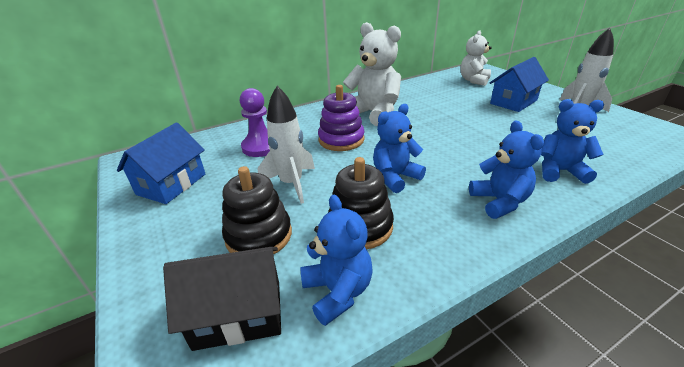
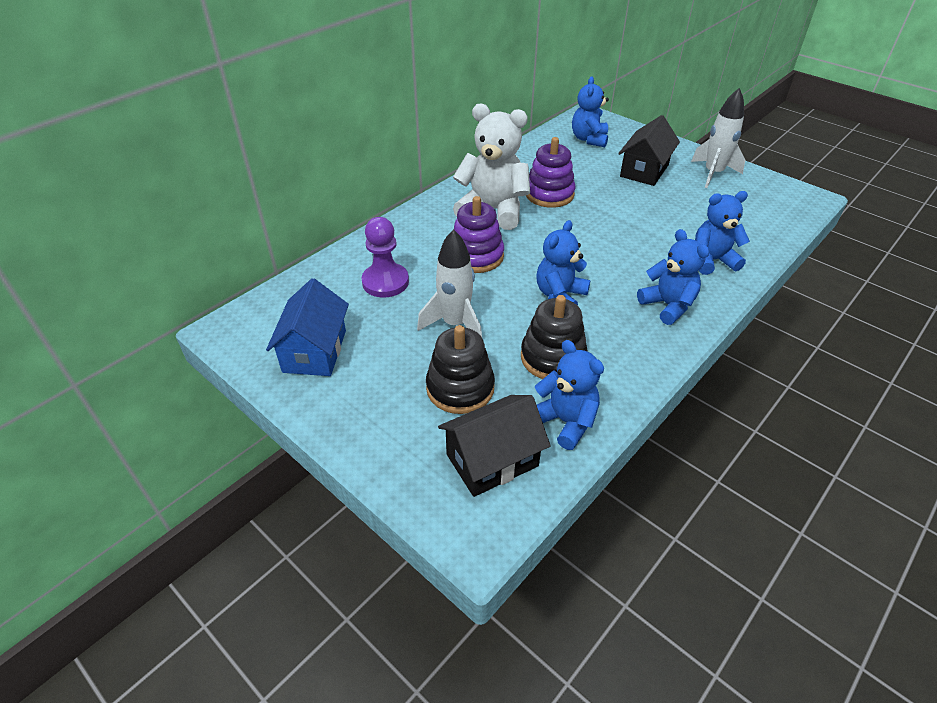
camera: 20 degrees left, 10 degrees up
(424, 108) = (549, 194): none -> purple stacking toy
(474, 80) = (589, 139): white teddy bear -> blue teddy bear
(513, 102) = (644, 170): blue house -> black house

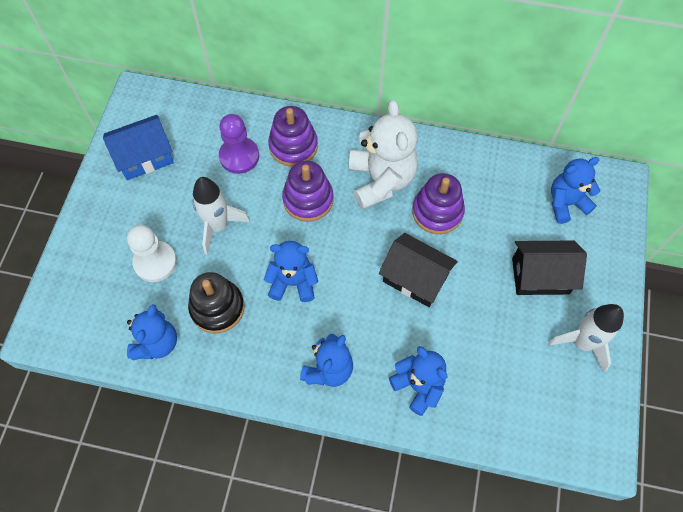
camera: 60 degrees right, 20 degrees up
(408, 245) = (293, 146): none -> purple stacking toy
(460, 388) = (155, 262): black stacking toy -> white pawn
(492, 460) = (101, 313): black house -> black house (415, 278)

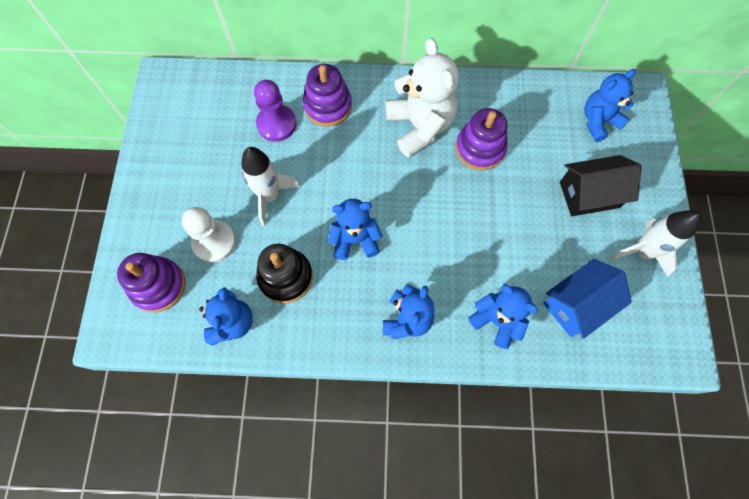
camera: 10 degrees left, 5 degrees up
(144, 157) = (182, 139): blue house -> blue house (577, 304)
(308, 199) = (353, 156): purple stacking toy -> purple stacking toy (158, 286)
(415, 278) = (472, 216): black house -> none

